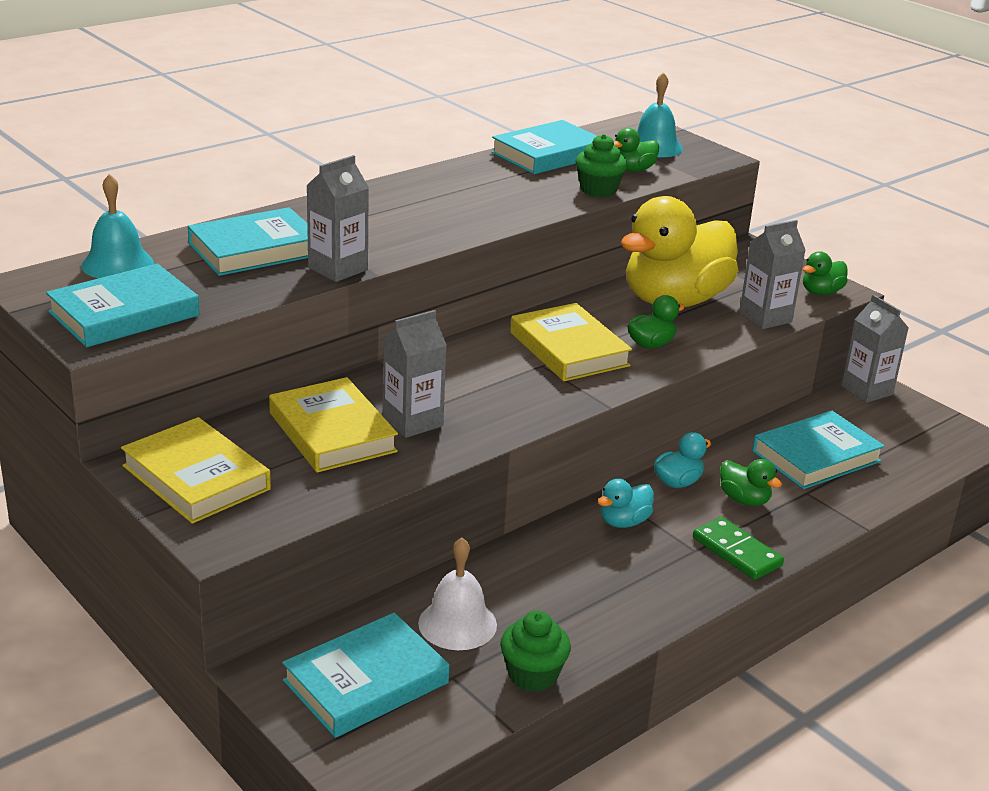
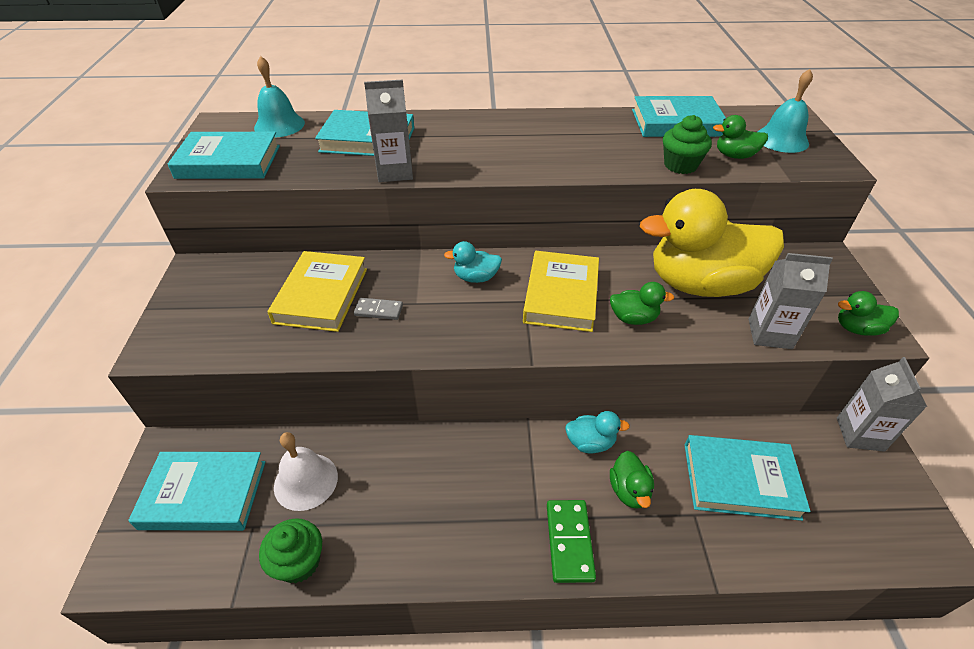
camera: 40 degrees right, 15 degrees up
(196, 477) = (208, 293): yellow book -> none
(412, 422) = (378, 310): grey carton -> grey domino
(624, 522) = (510, 458): turquoise duck -> turquoise duck (476, 277)

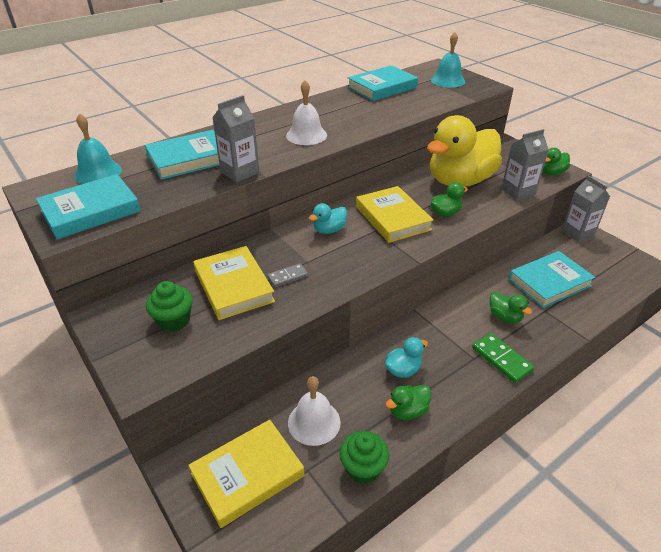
camera: 35 degrees left, 5 degrees down
(204, 494) = (247, 475): turquoise book -> yellow book
(513, 153) = (306, 135): none -> white bell
(590, 443) = (461, 304): turquoise duck -> turquoise duck (403, 370)
(680, 165) = (412, 110): green cupcake -> green cupcake (174, 320)
(735, 156) = (434, 96): green duck -> green duck (408, 411)

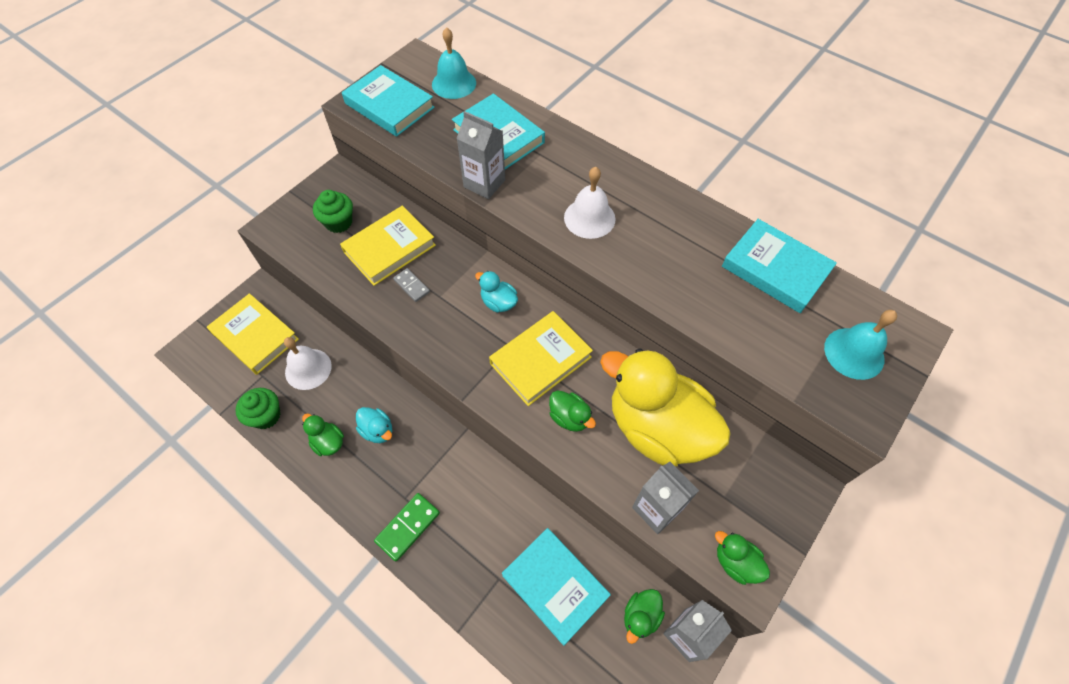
camera: 75 degrees right, 20 degrees up
(505, 317) = (476, 529): green duck -> green duck (640, 616)

